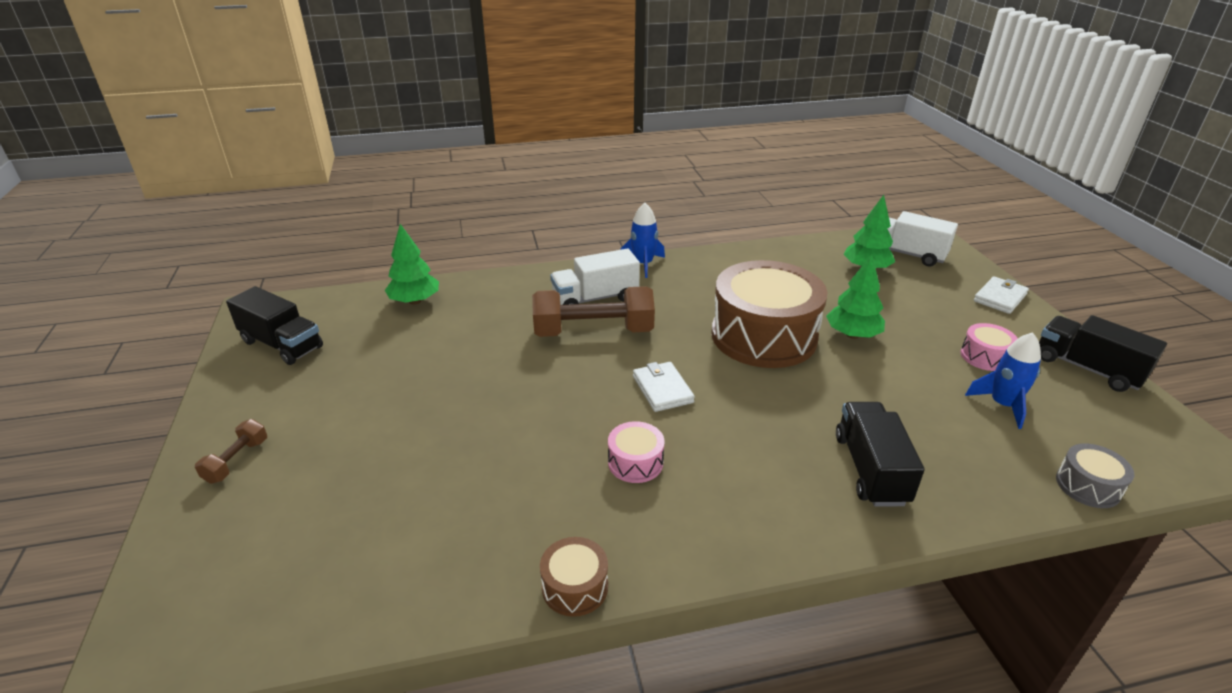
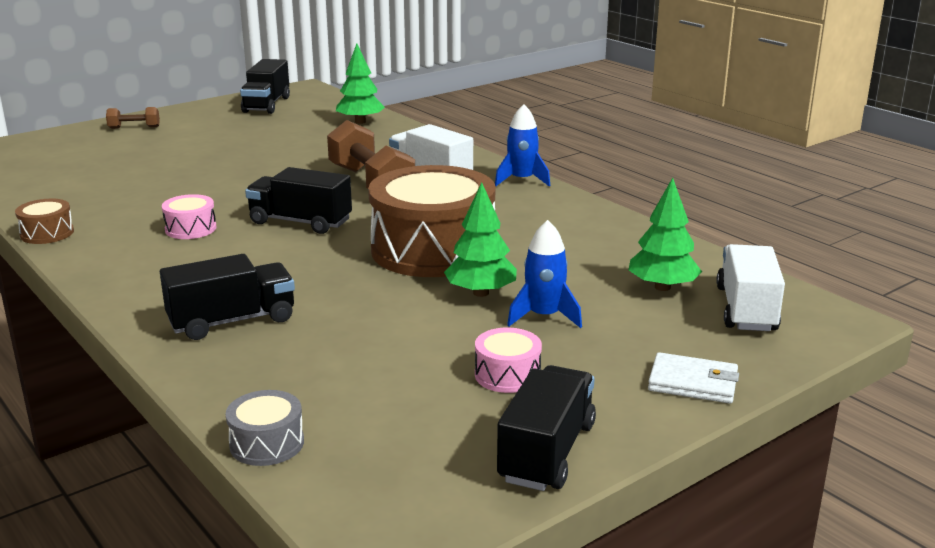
camera: 65 degrees right, 10 degrees down
(662, 389) = (300, 222): white wallet -> black truck
(1002, 405) = (400, 388): blue rocket -> blue rocket (544, 316)

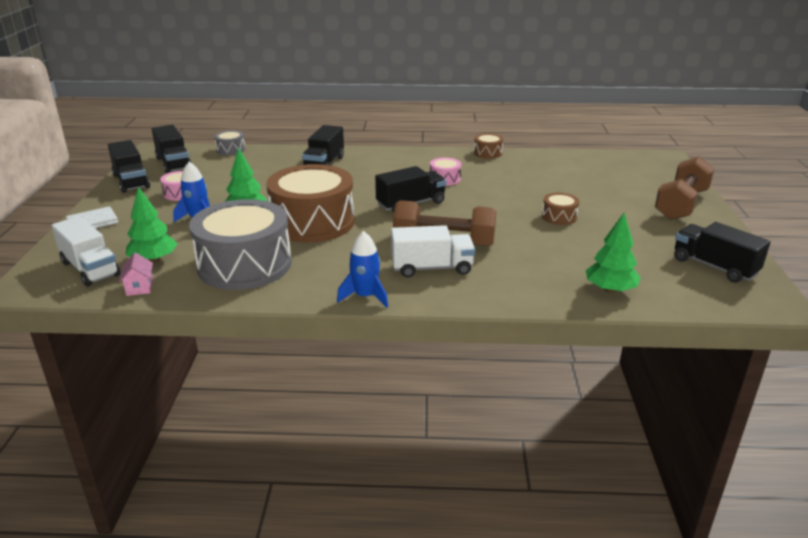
camera: 130 degrees right, 5 degrees up
(134, 127) = (681, 204): brown dumbbell -> brown dumbbell, size x2.13
(235, 159) = (559, 217): none -> brown drum
(416, 463) = (174, 163): none -> black truck
(575, 241) = (244, 265): none -> grey drum
(706, 265) = (139, 287): none -> pink house

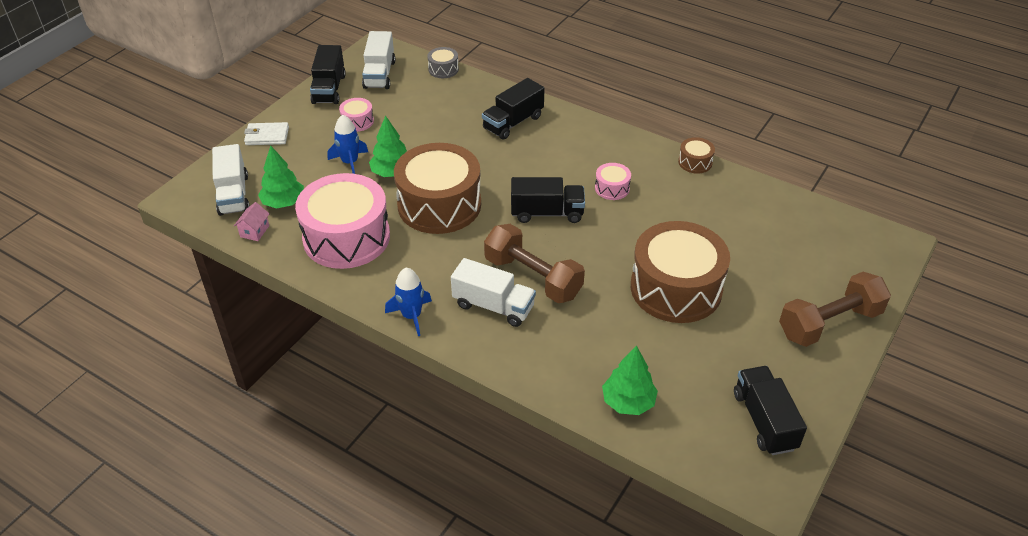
camera: 30 degrees right, 15 degrees up
(174, 163) = (379, 74): black truck -> white truck
(244, 265) = (346, 237): grey drum -> pink drum
(559, 217) = (676, 288): brown drum -> brown drum, size x2.36

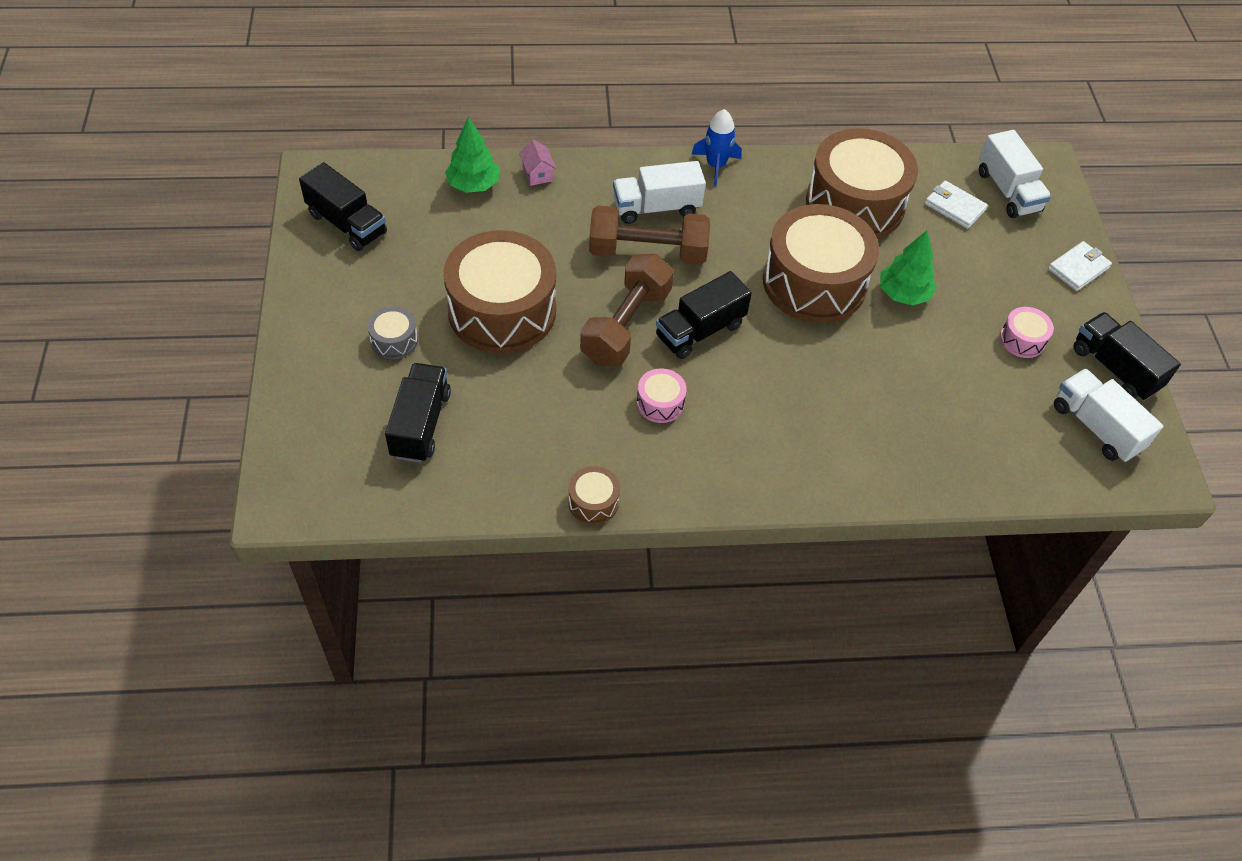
camera: 140 degrees right, 10 degrees up
(233, 194) = (1008, 191): white truck -> white truck turned 150 degrees counterclockwise
(254, 231) = (938, 168): pink house -> pink house (537, 174)
(283, 202) = (954, 207): green tree -> white wallet
(346, 237) = (855, 204): pink drum -> brown drum
(350, 162) = (958, 283): blue rocket -> none
(443, 69) = (1039, 485): grey drum -> grey drum (394, 340)
(513, 122) = (859, 440): black truck -> black truck (420, 424)
(829, 323) = (324, 350): brown dumbbell -> brown dumbbell (626, 325)

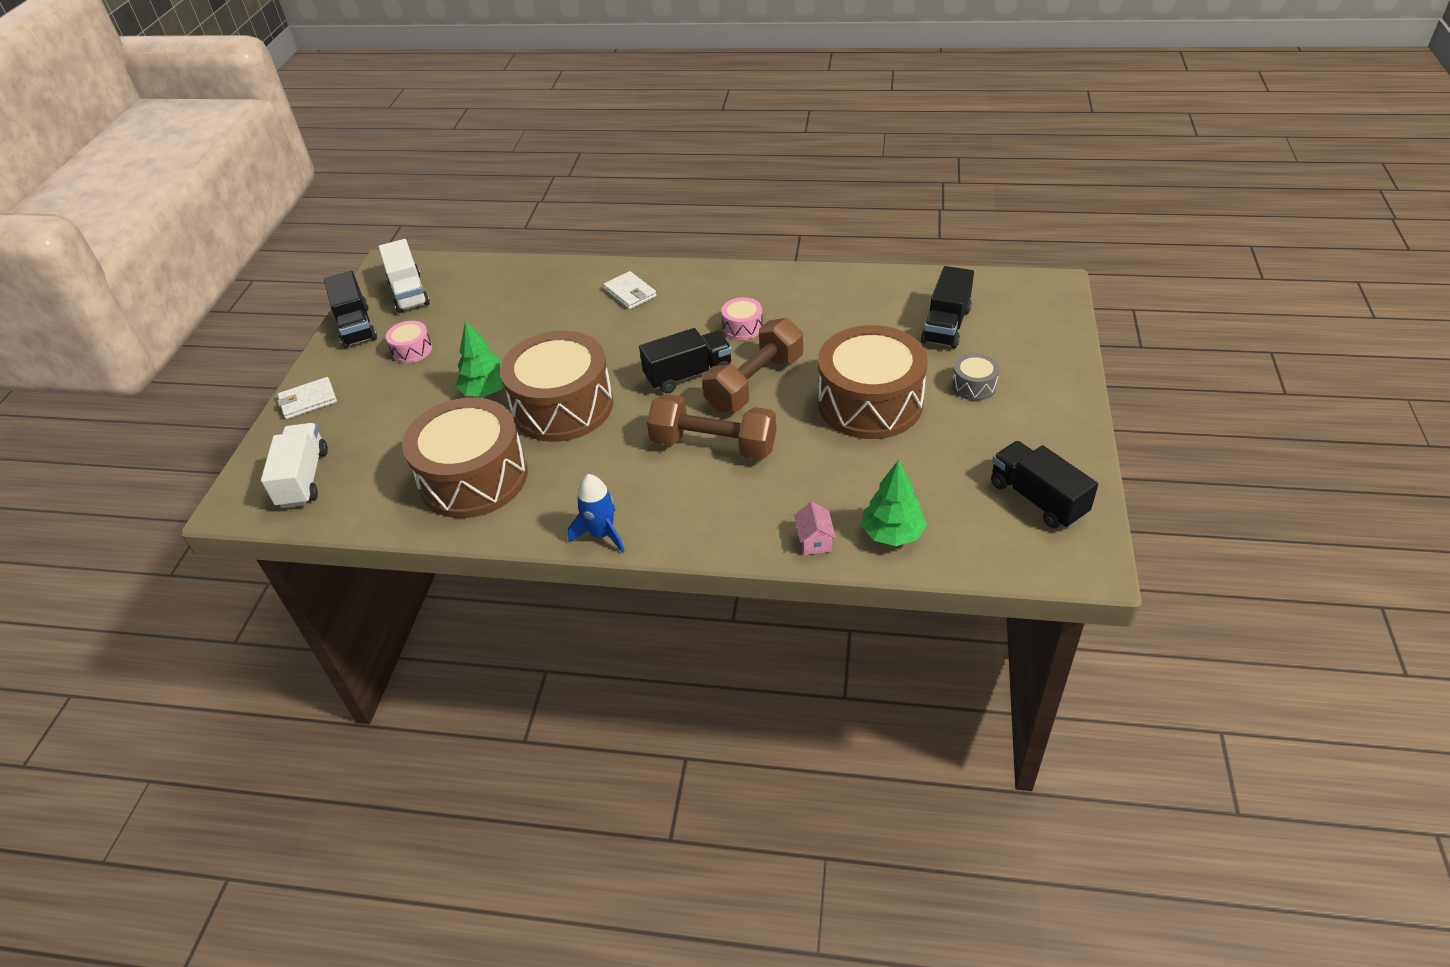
camera: 160 degrees left, 10 degrees down
(593, 502) = (812, 274): brown drum -> none
(656, 208) = (688, 490): white truck -> none
(954, 207) = (373, 466): white wallet -> white wallet (630, 293)

